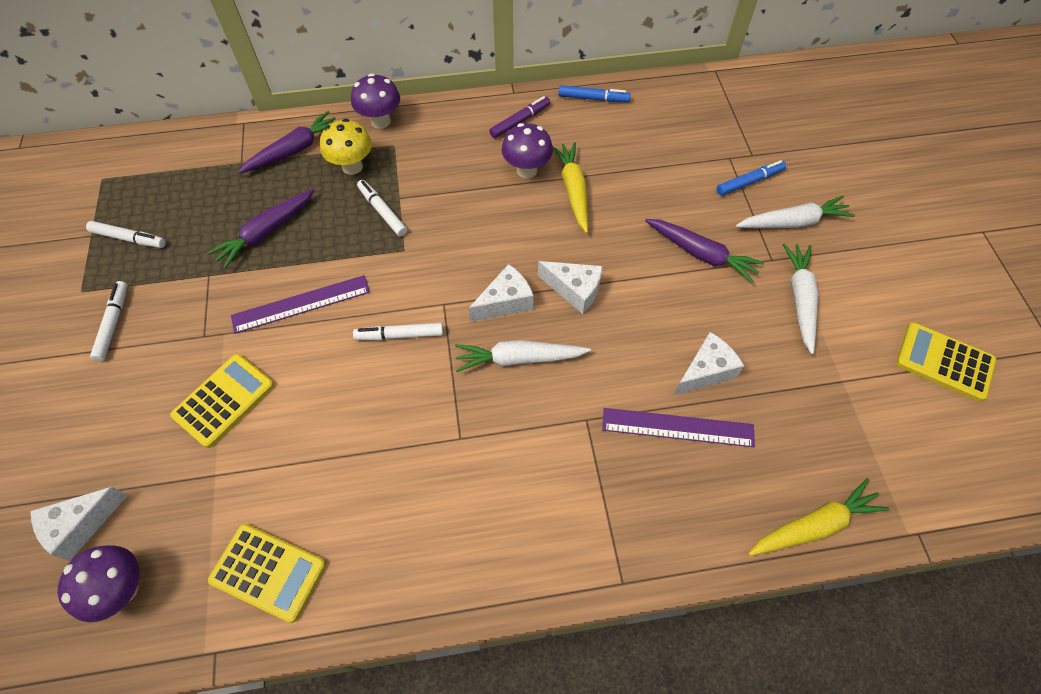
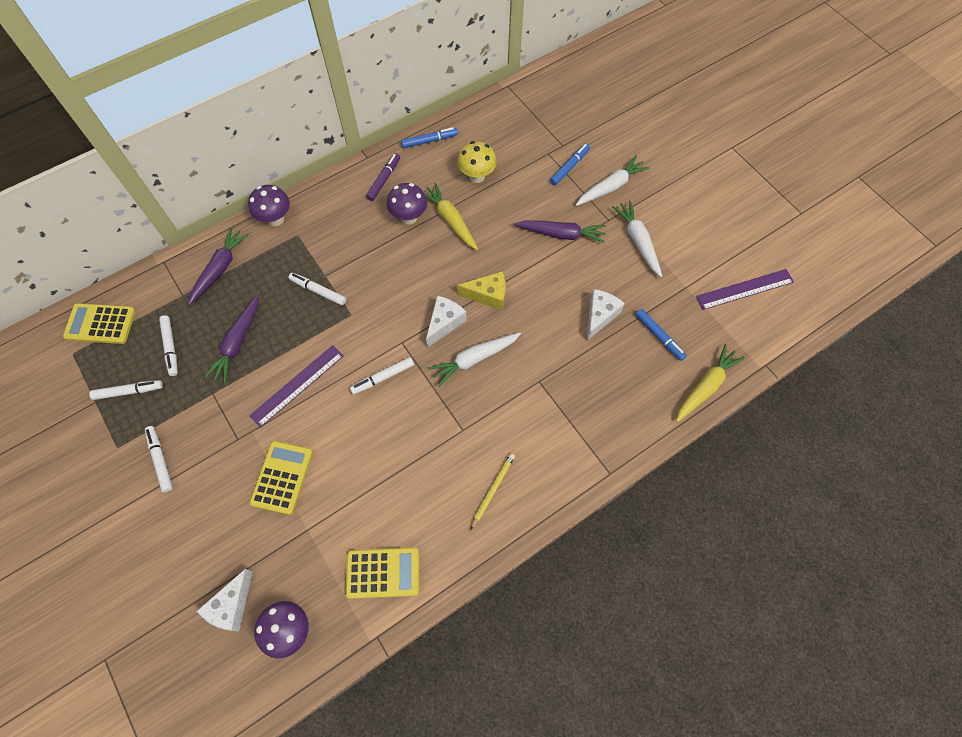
camera: 25 degrees left, 5 degrees up
(197, 210) = (171, 347): none -> white marker
(352, 167) = (274, 265): yellow mushroom -> yellow mushroom (477, 176)
(457, 532) = (493, 490): none -> yellow pencil
(574, 290) = (488, 295): white cheese -> yellow cheese
(677, 427) = (599, 361): purple ruler -> purple ruler (744, 289)
(775, 430) = (659, 336): none -> blue marker
(944, 362) = (741, 248): yellow calculator -> yellow calculator (100, 324)

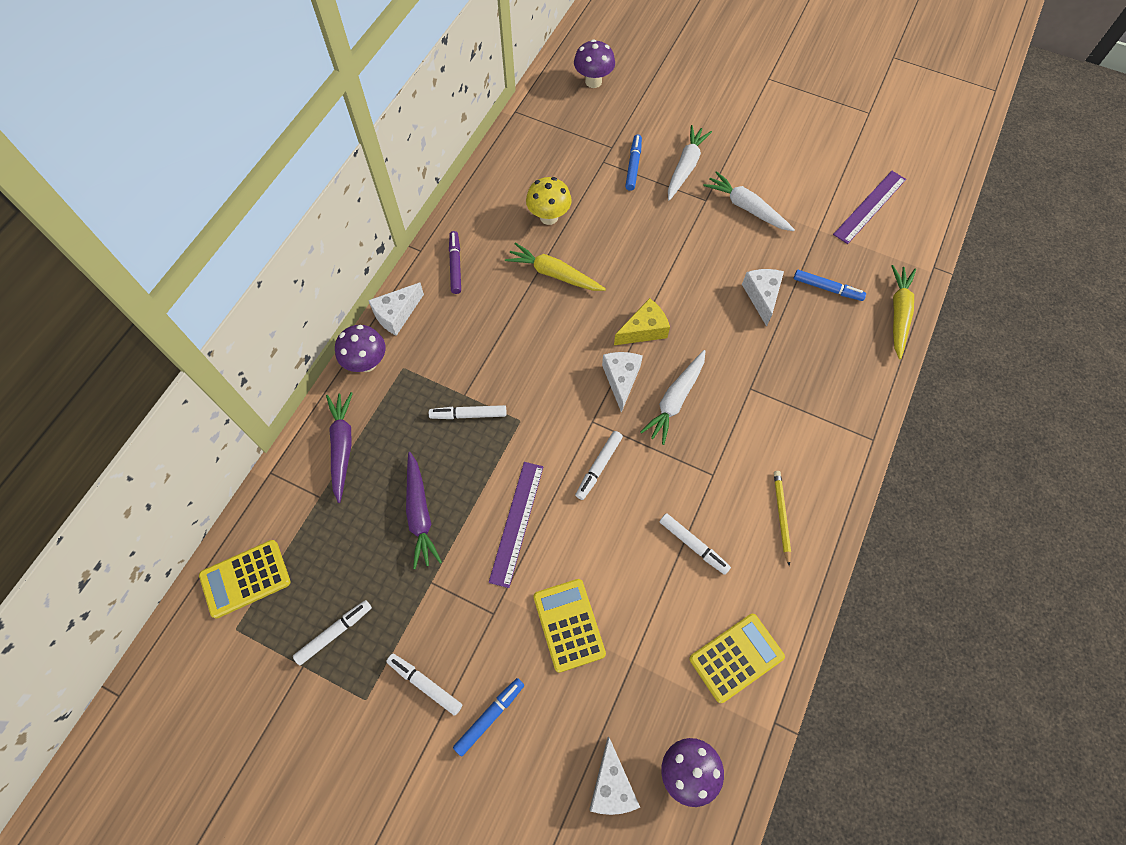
camera: 30 degrees left, 0 degrees up
(171, 347) = (348, 559): white marker -> white marker (693, 545)
(319, 195) = (396, 314): none -> white cheese
(409, 217) = (509, 291): purple mushroom -> purple mushroom (593, 81)
(429, 141) = (475, 203): blue marker -> blue marker (489, 716)
(561, 234) = (671, 236): purple carrot -> none

